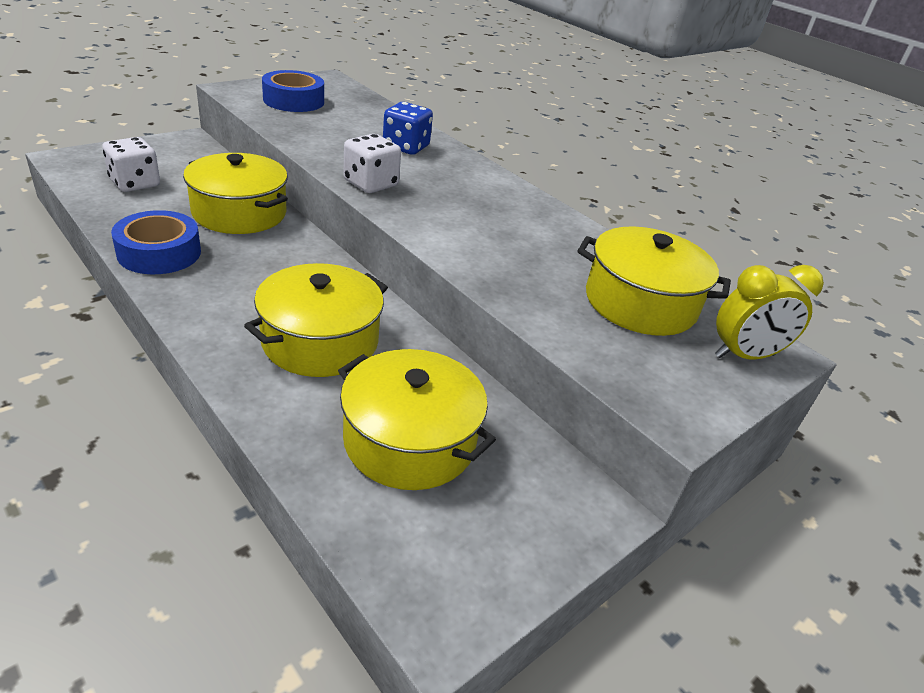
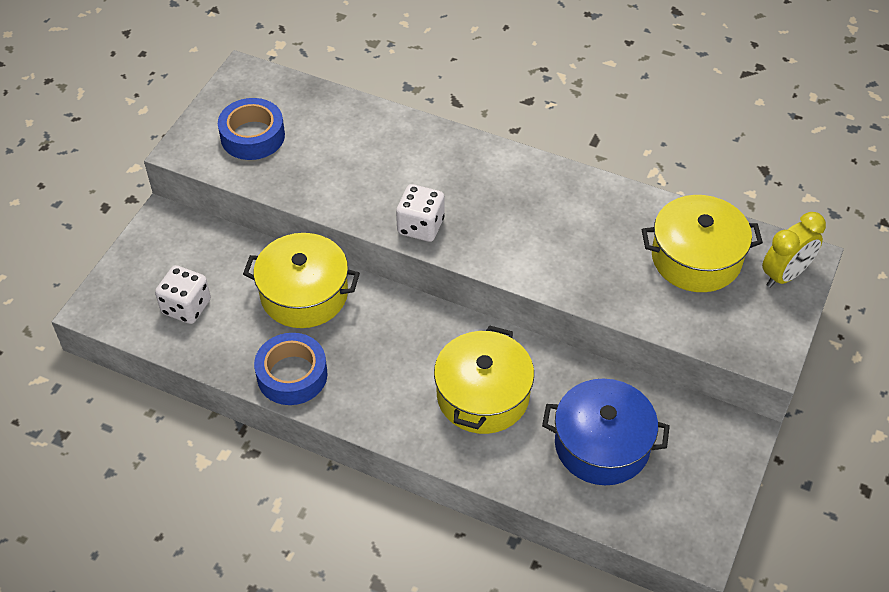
camera: 20 degrees left, 15 degrees up
(406, 147) = (405, 154): blue dice -> none
(410, 440) = (602, 445): yellow pot -> blue pot

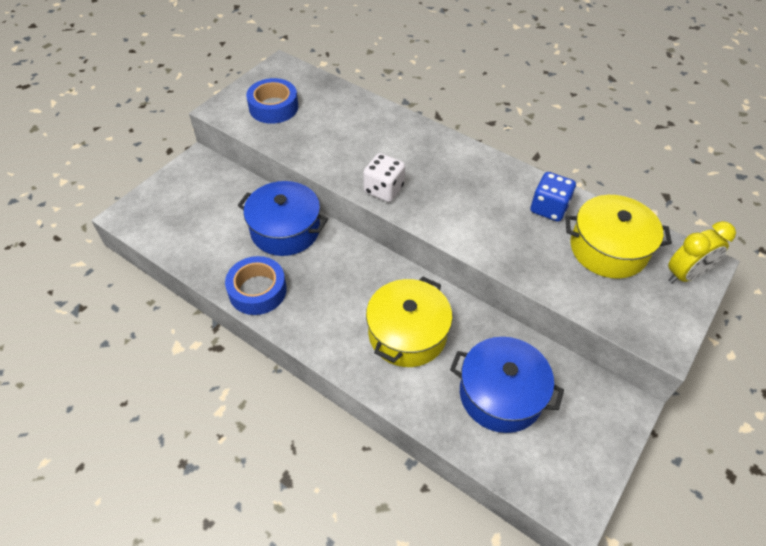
camera: 10 degrees right, 0 degrees up
(186, 307) = (193, 225): white dice -> none
(304, 294) = (285, 230): yellow pot -> blue pot
(621, 219) = (549, 208): none -> blue dice

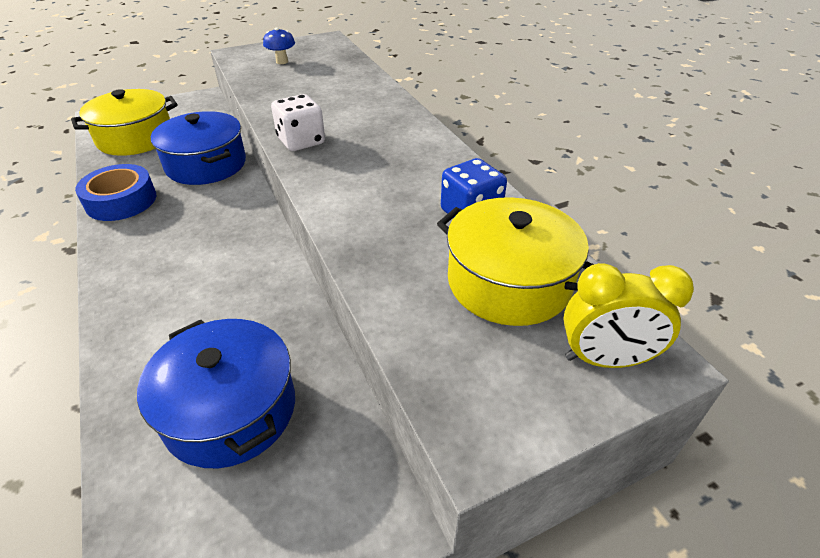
camera: 30 degrees right, 10 degrees down
(273, 107) = (282, 61): blue tape -> blue mushroom
(407, 333) = (205, 294): yellow pot -> yellow pot (135, 138)

